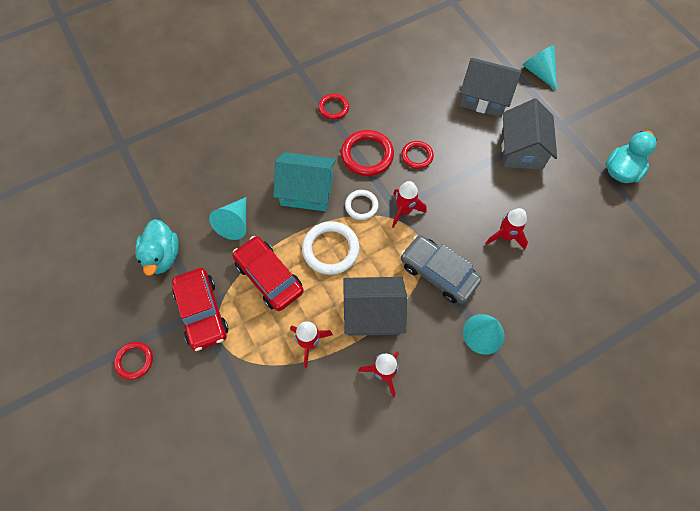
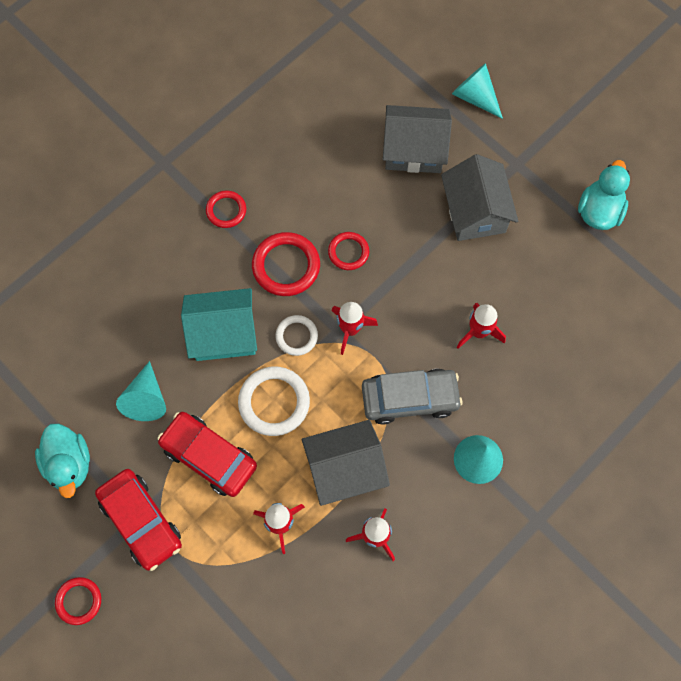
camera: 15 degrees left, 5 degrees up
(438, 273) = (410, 398): grey car -> grey car turned 150 degrees clockwise

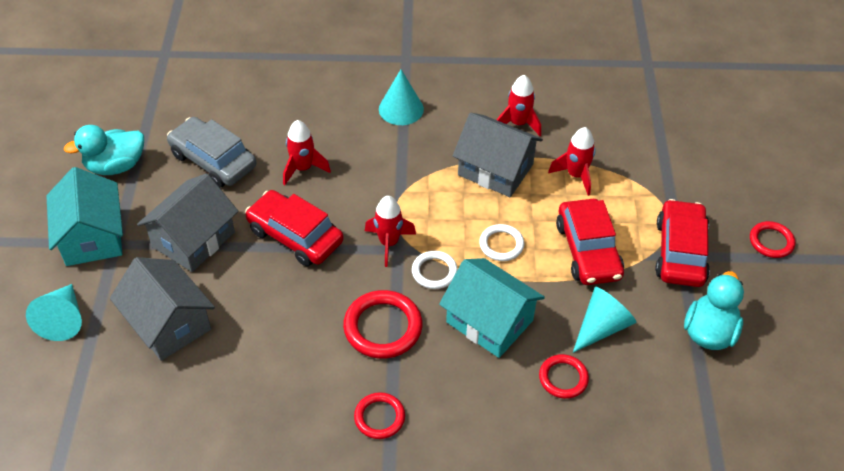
camera: 135 degrees left, 20 degrees down
(274, 402) = (501, 245): white ring -> white ring, size x0.61
(348, 252) = (322, 294): red ring -> red ring (563, 378)
(410, 398) = (401, 171): grey car -> grey car (213, 160)
(416, 275) = (295, 236): none -> red car
(536, 155) = (92, 237): none -> turquoise house

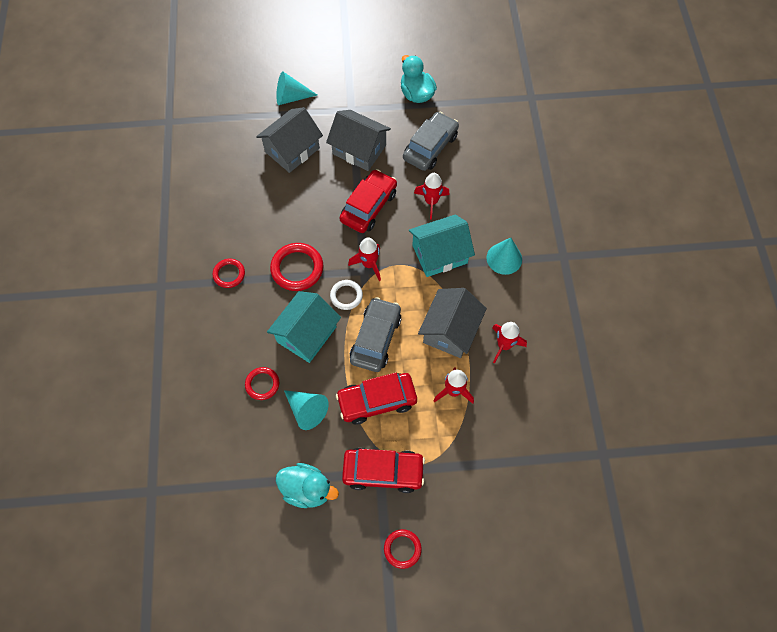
camera: 85 degrees right, 15 degrees up
(92, 237) = (355, 96): turquoise house -> turquoise house (439, 254)
(501, 245) = (376, 338): white ring -> grey car

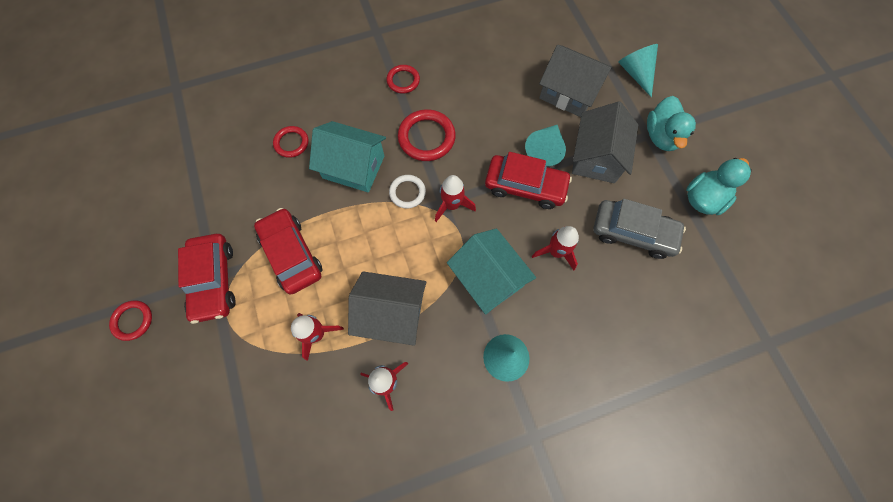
camera: 75 degrees right, 5 degrees up
(307, 410) = (270, 190): turquoise cone -> turquoise cone (545, 149)
(307, 489) = (188, 213): turquoise duck -> turquoise duck (661, 136)
(376, 338) = (363, 235): grey car -> none

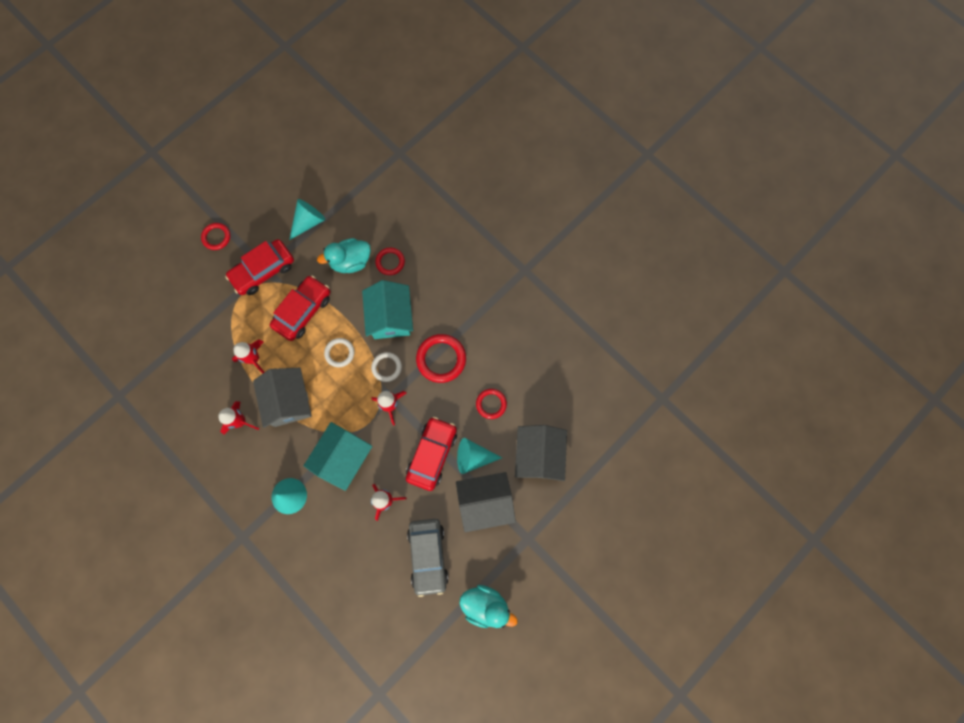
camera: 65 degrees right, 5 degrees up
(364, 234) = (339, 353): none -> white ring
(403, 81) = (486, 315): red ring -> red ring (491, 404)
(525, 186) = (432, 454): red car -> red car turned 150 degrees counterclockwise
(635, 73) = (589, 507): turquoise cone -> turquoise cone (308, 222)
(661, 136) = (532, 551): turquoise duck -> turquoise duck (351, 262)

